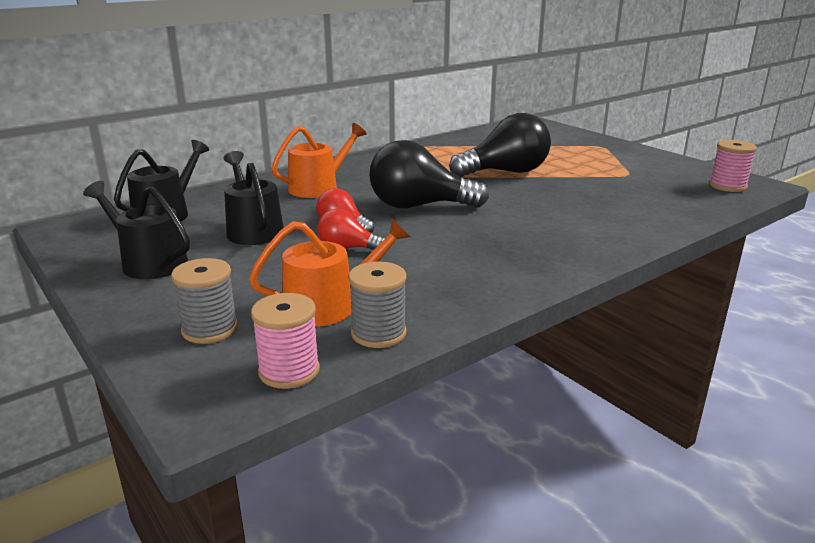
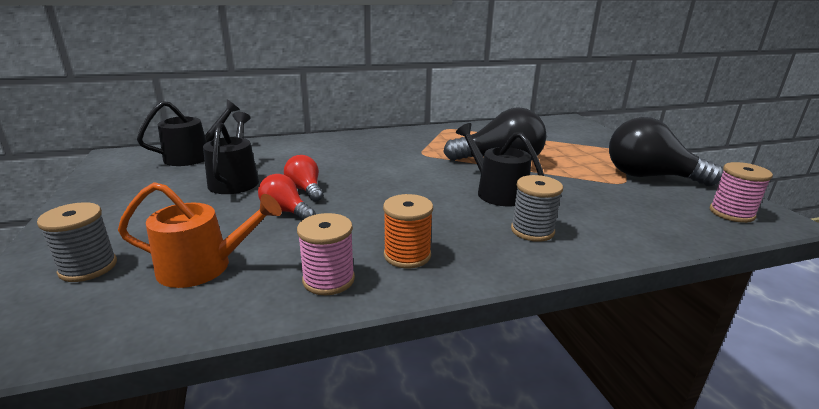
camera: 20 degrees right, 0 degrees up
(149, 262) = (130, 194): black watering can -> black watering can (497, 192)
(289, 371) = (87, 331): pink spool -> pink spool (328, 280)
(318, 187) = (327, 152): orange watering can -> none
(378, 333) = (208, 309): grey spool -> grey spool (532, 231)
(419, 206) = (389, 182): black light bulb -> black light bulb (649, 177)
(504, 262) = (407, 255): none -> orange spool

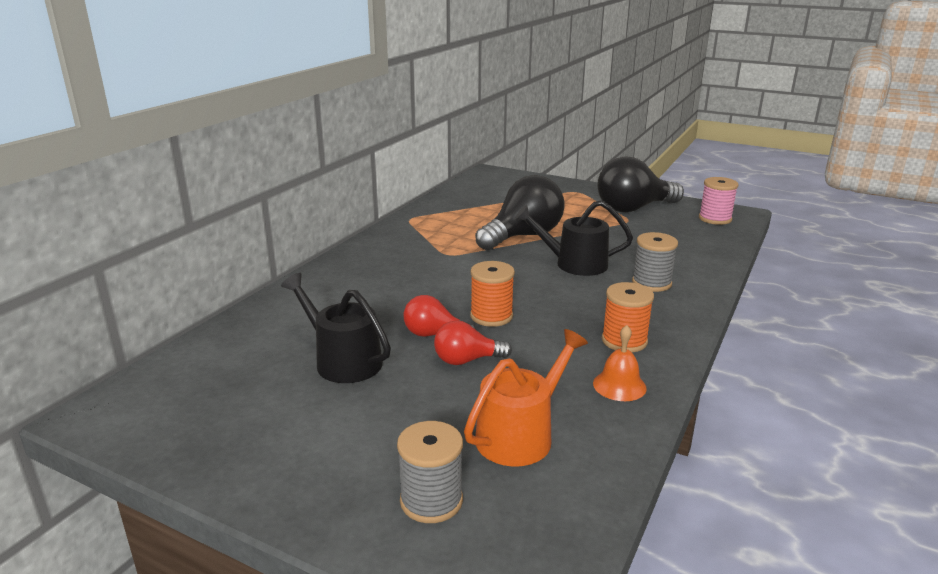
camera: 45 degrees left, 0 degrees up
(193, 156) = (215, 363): black watering can -> none
(328, 280) = (619, 385): pink spool -> orange bell
(360, 196) = (491, 316): none -> orange spool

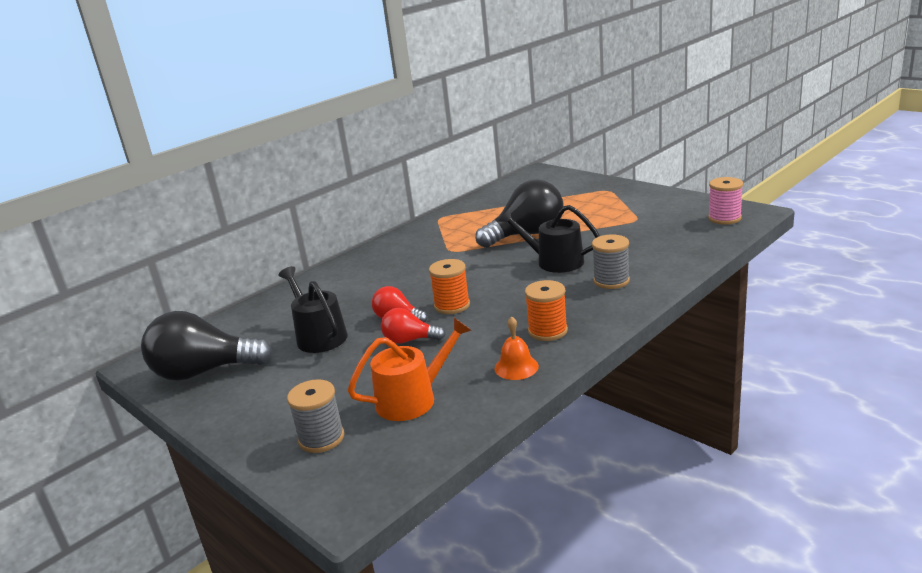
camera: 20 degrees right, 0 degrees up
(633, 208) = (650, 207): black light bulb -> black light bulb (204, 372)

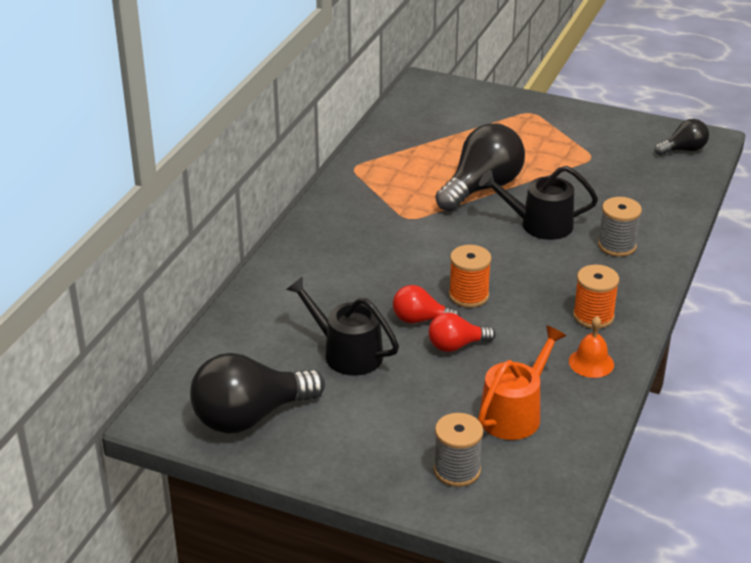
camera: 25 degrees left, 10 degrees up
(724, 218) = (683, 150): pink spool -> black light bulb

